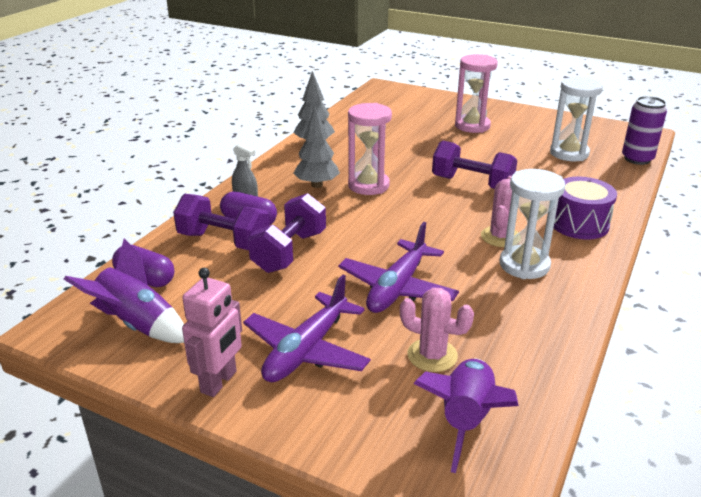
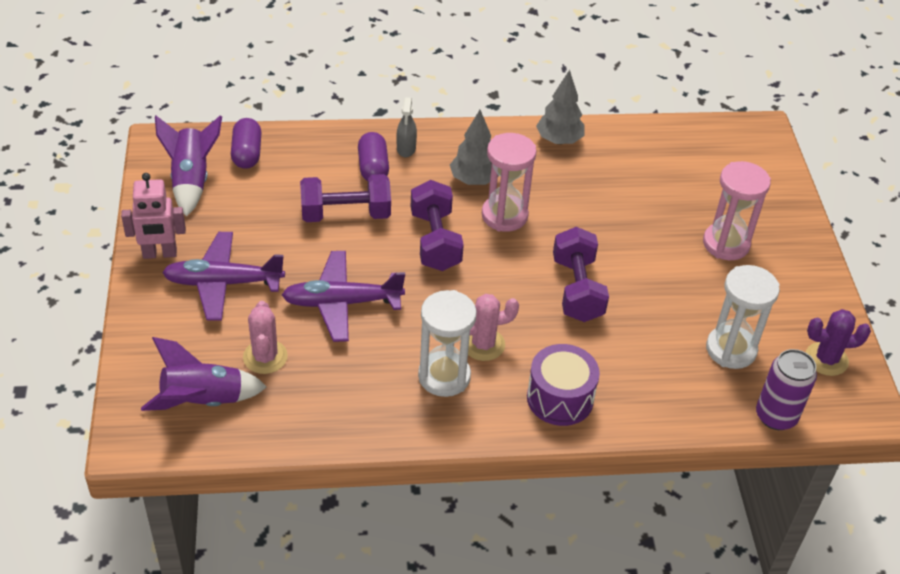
camera: 55 degrees right, 15 degrees up
(224, 241) = (331, 168): purple dumbbell -> purple dumbbell (435, 241)
(596, 131) = (826, 359): none -> purple cactus

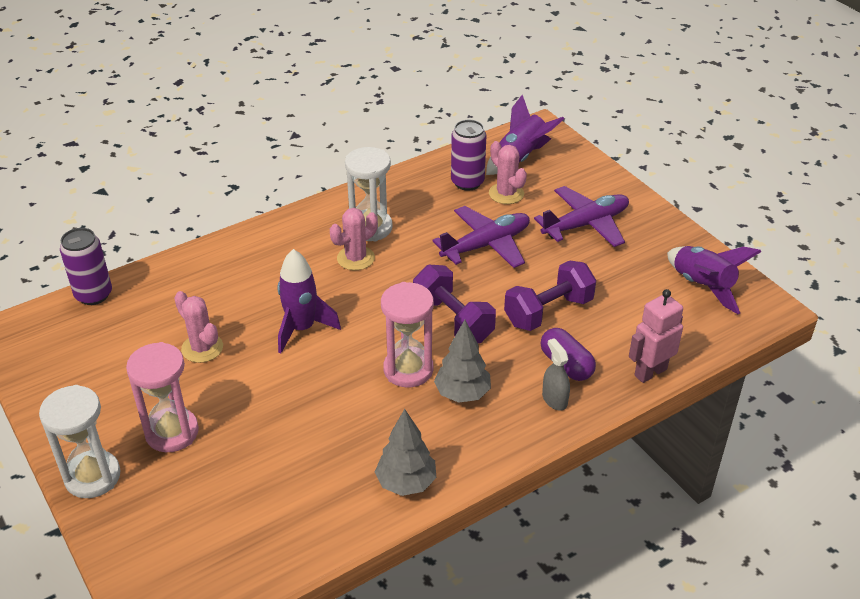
camera: 155 degrees right, 5 degrees down
(160, 254) = (653, 225): pink robot -> pink robot (650, 372)
(247, 153) = (688, 329): purple capsule -> none
(293, 392) = (467, 182): none -> purple can
(560, 398) = (275, 245): purple drum -> none
(577, 289) = (302, 329): purple dumbbell -> purple rocket
(678, 308) = (202, 348): none -> pink cactus
(731, 349) = (143, 331): white hourglass -> white hourglass (92, 477)
(826, 359) = (51, 356): purple cactus -> none

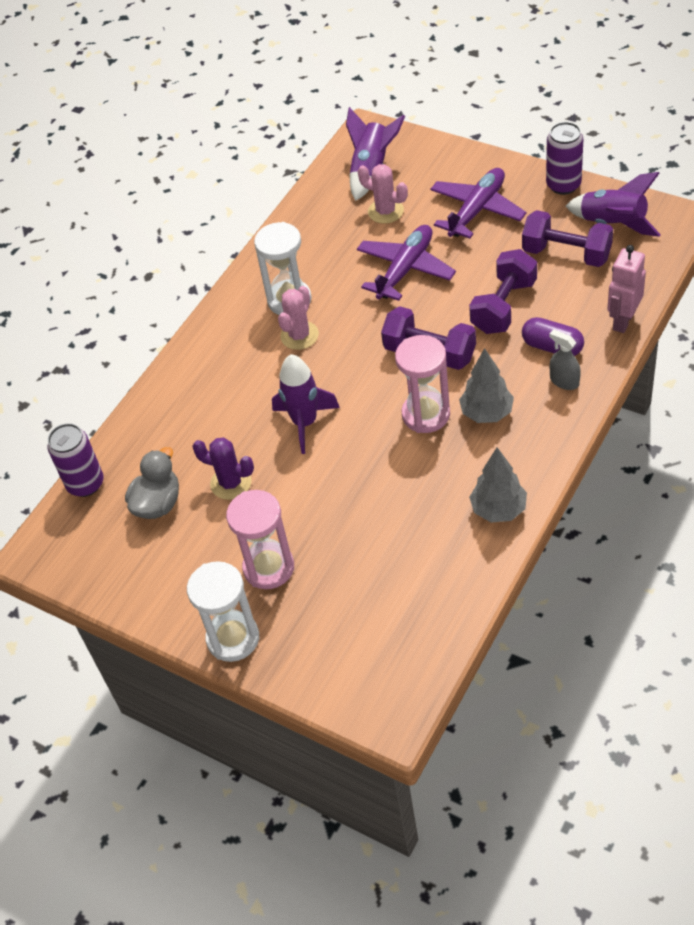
camera: 20 degrees left, 10 degrees up
(133, 336) = (158, 503): none -> grey duck
(202, 348) = (231, 483): pink cactus -> purple cactus
(467, 182) = (342, 215): purple can -> purple can (563, 185)
(639, 293) = (566, 254): none -> purple dumbbell

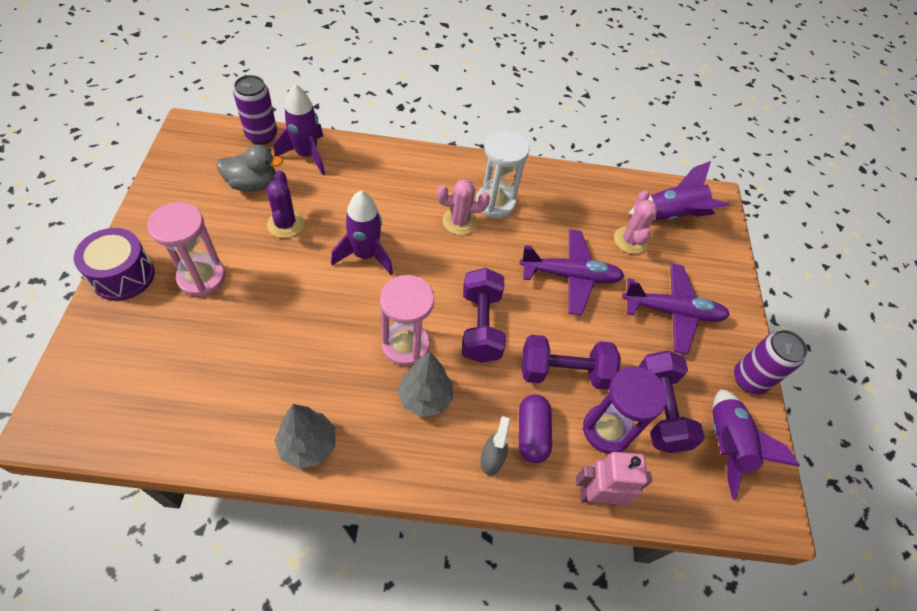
camera: 50 degrees right, 5 degrees up
(139, 446) = (306, 155): none -> purple rocket
(233, 638) = (123, 275): white hourglass -> purple drum
(570, 295) = (606, 430): none -> purple hourglass

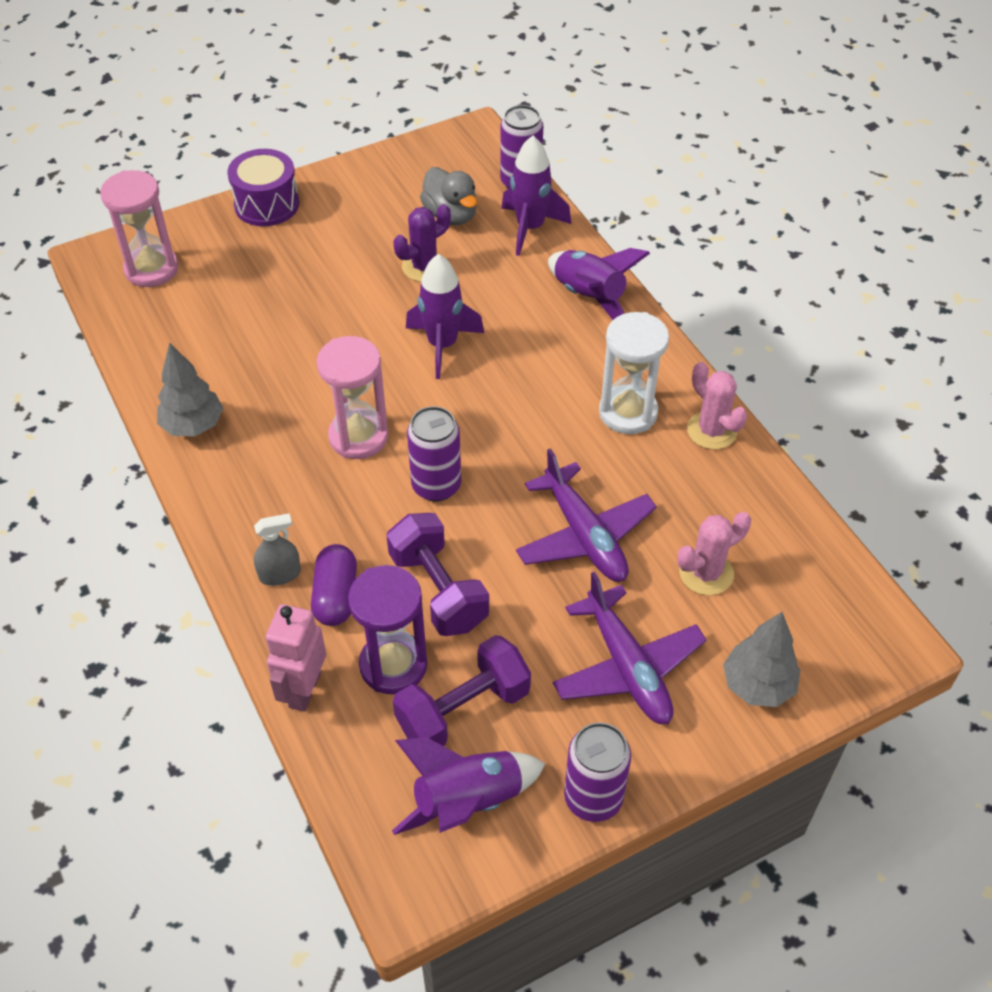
camera: 65 degrees right, 5 degrees down
(202, 277) = (308, 251): pink hourglass -> pink hourglass (151, 269)
(425, 398) = (309, 484): grey tree -> grey tree (757, 685)
(459, 222) = (565, 396): pink cactus -> pink cactus (711, 430)
(480, 326) = (436, 485): purple dumbbell -> purple can
(532, 433) = (336, 596): purple capsule -> purple capsule turned 60 degrees counterclockwise
(597, 495) = (304, 690): pink robot -> pink robot turned 135 degrees counterclockwise
(671, 215) = (802, 602): purple rocket -> purple rocket (589, 297)

